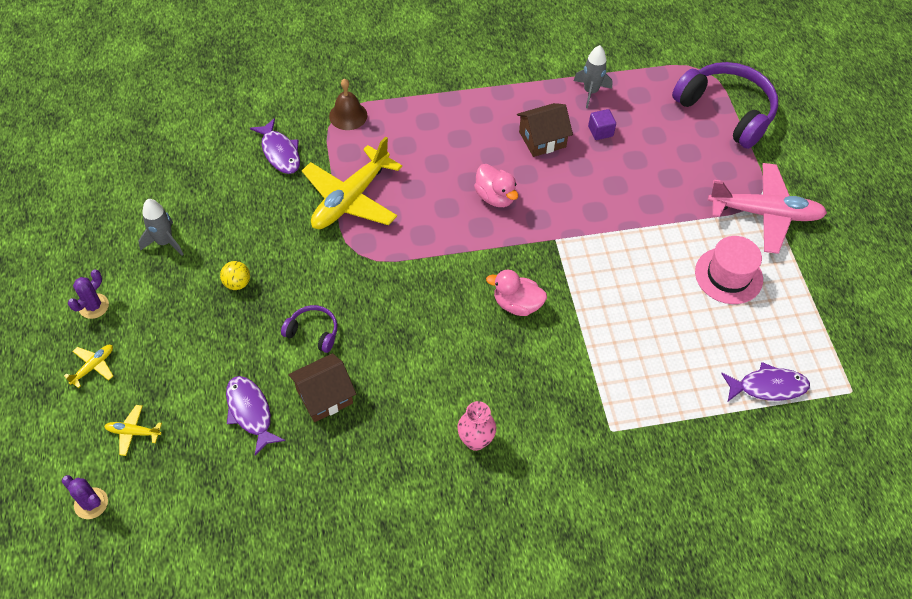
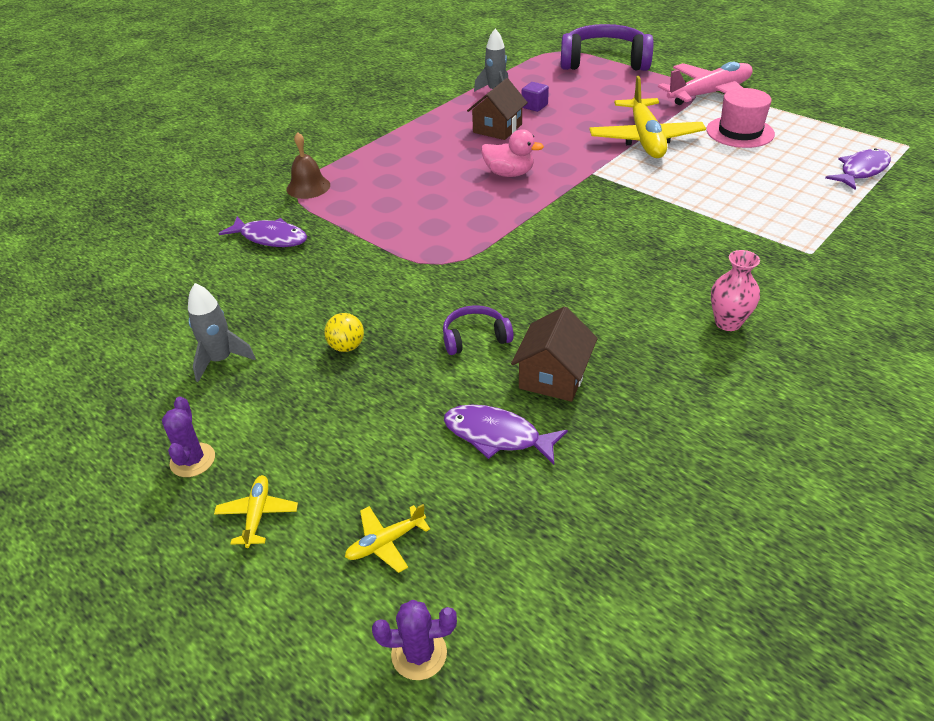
camera: 35 degrees left, 15 degrees down
(350, 199) = (383, 234): yellow plane -> yellow plane (645, 139)
(517, 304) = (623, 222): pink duck -> none

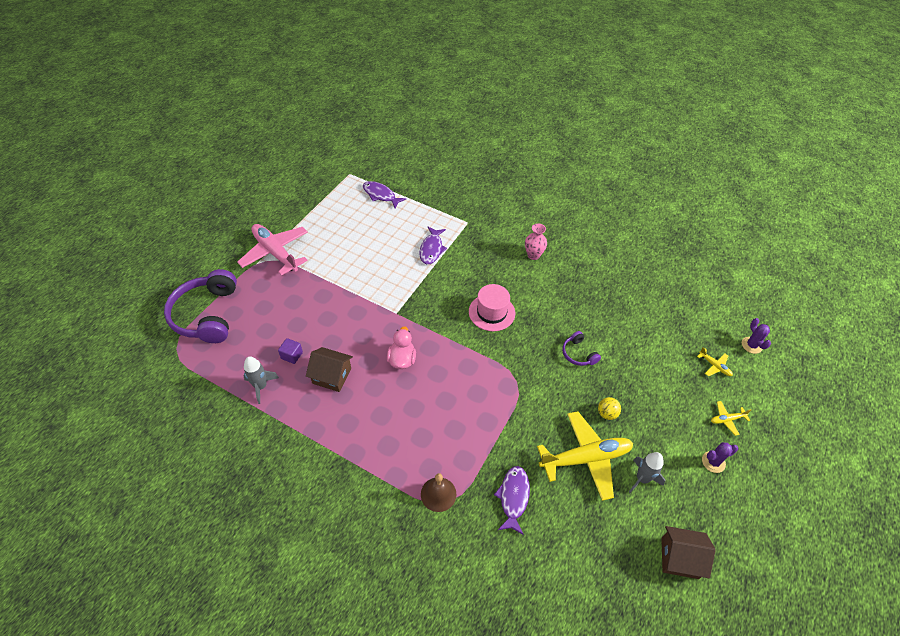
camera: 105 degrees left, 10 degrees up
(497, 436) = (641, 335): purple fish -> purple fish (431, 249)
(553, 376) = (594, 318): brown house -> brown house (679, 558)
(645, 139) = (346, 287): yellow plane -> yellow plane (586, 458)
(740, 132) = (334, 240): pink hat -> pink hat (491, 312)

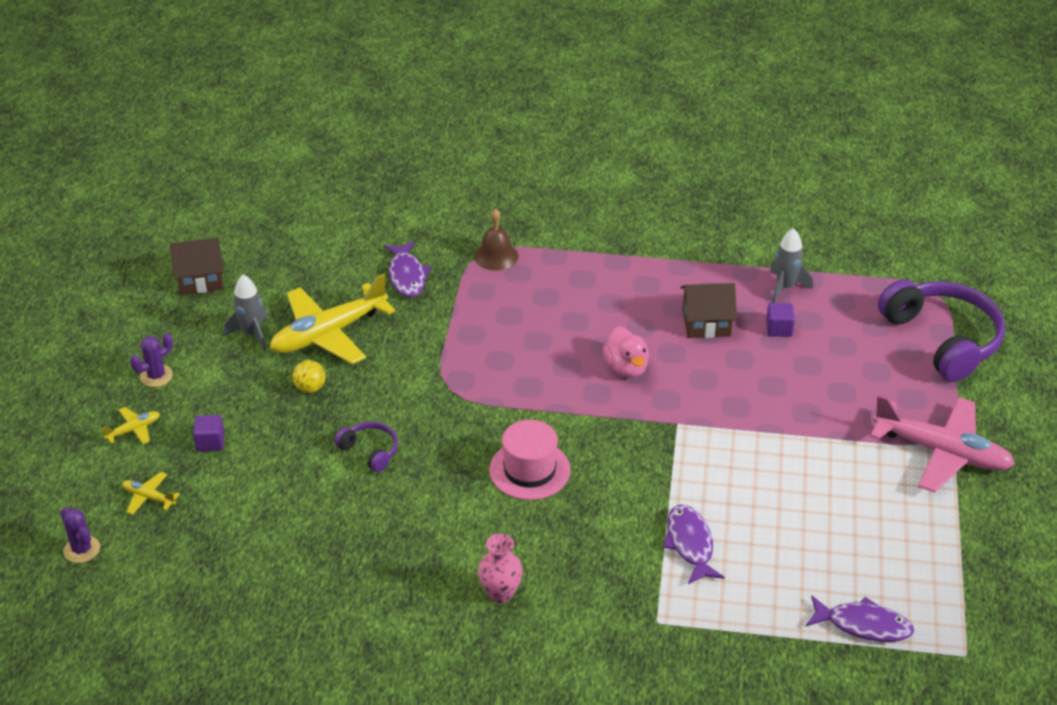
camera: 160 degrees right, 10 degrees down
(676, 393) = (210, 442): none -> purple cube

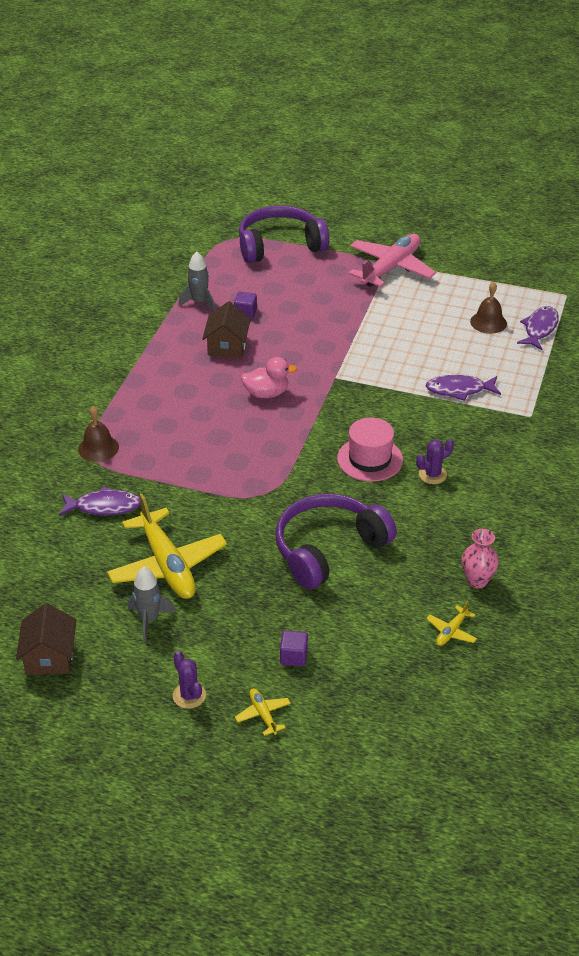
camera: 80 degrees left, 0 degrees up
(82, 549) = (417, 755): purple cactus -> purple cactus (432, 475)
(148, 497) = (358, 704): yellow plane -> yellow plane (451, 631)
(310, 388) = (238, 582): yellow ball -> none
(370, 451) = (329, 549): purple headphones -> purple headphones, size x2.15
(500, 593) = (497, 489): pink vase -> pink vase (477, 581)
(855, 566) = (488, 322): none -> brown bell

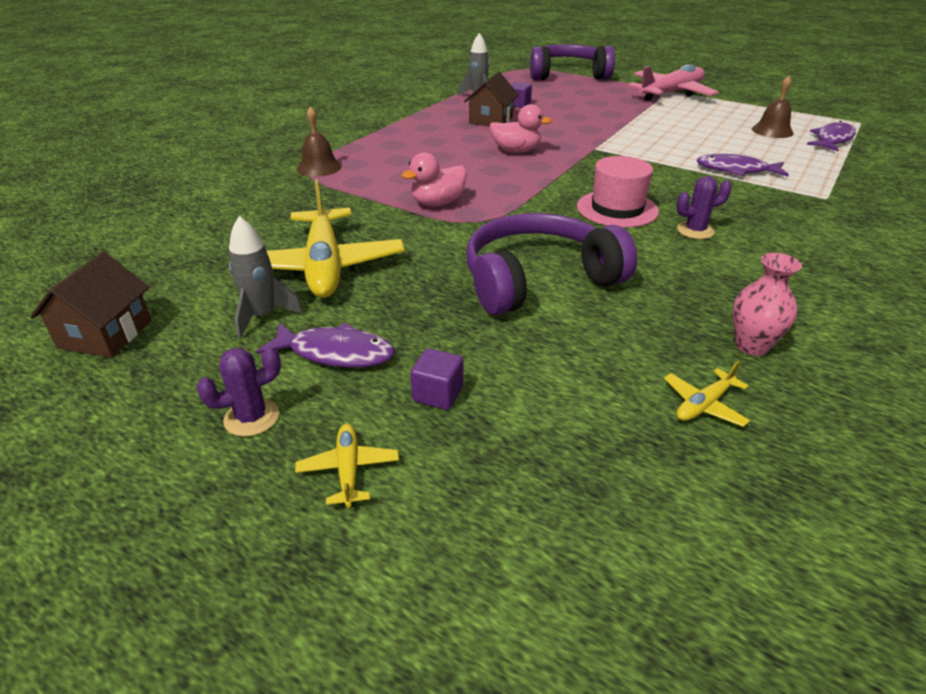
camera: 15 degrees right, 5 degrees down
(104, 506) = (291, 208): purple fish -> purple fish (335, 353)
(189, 695) = (251, 417): purple cactus -> purple cactus turned 75 degrees clockwise
(223, 478) = (437, 203): none -> pink duck

